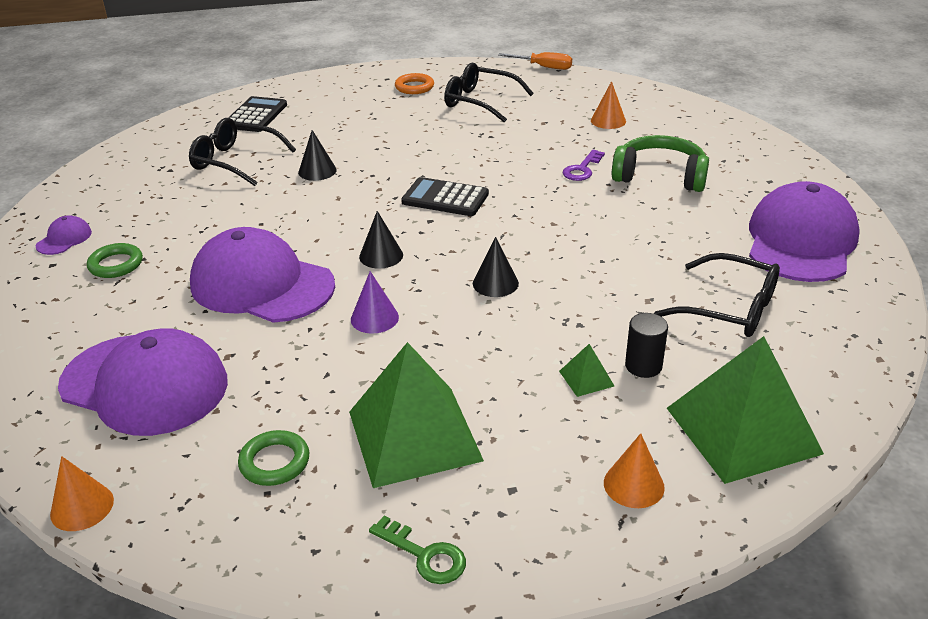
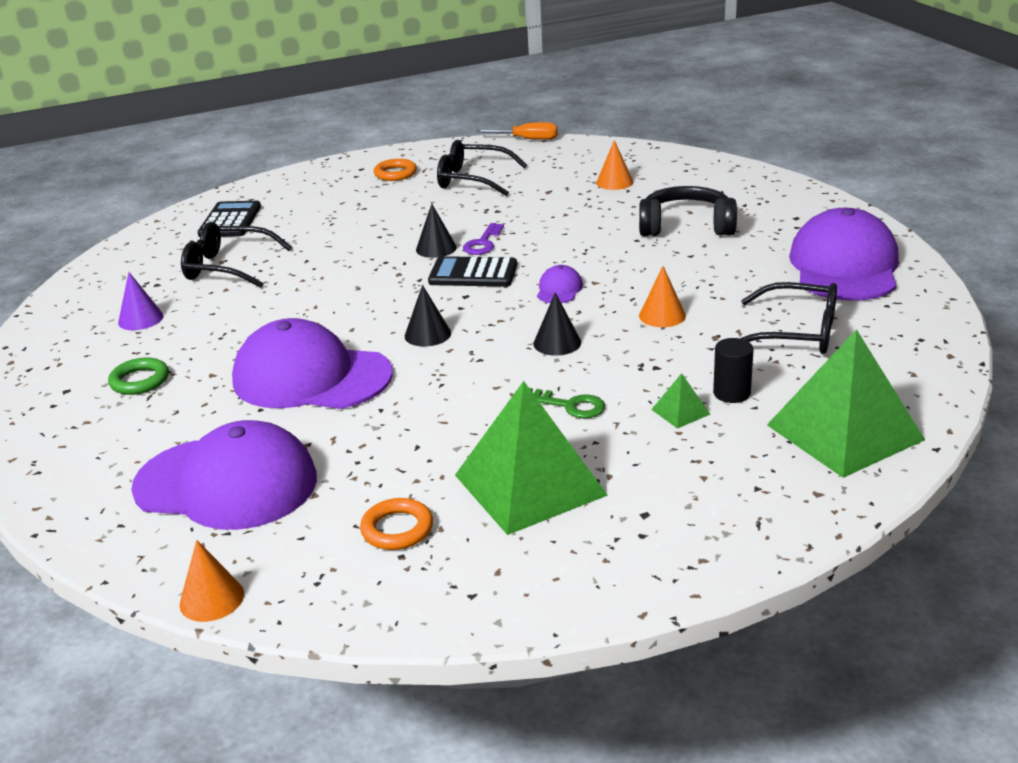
camera: 10 degrees left, 5 degrees down
(64, 239) = (68, 365): purple cap -> purple cap (559, 289)
(274, 462) = (397, 529): green ring -> orange ring
(317, 171) = (324, 265): black cone -> black cone (436, 248)
(374, 318) = (445, 390): purple cone -> purple cone (140, 319)
(425, 555) = (582, 580): green key -> green key (569, 405)
(582, 169) = (605, 230): purple key -> purple key (483, 243)
(633, 485) = (759, 492): orange cone -> orange cone (662, 315)
(660, 176) = (686, 226): green headphones -> black headphones

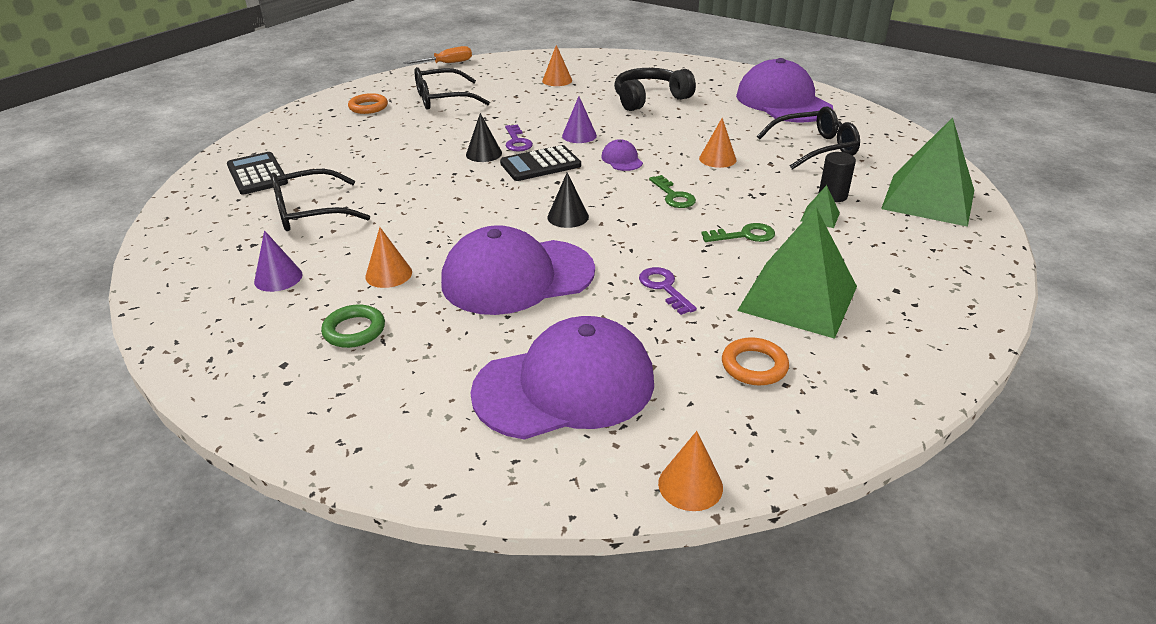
camera: 35 degrees left, 5 degrees up
(218, 342) = (388, 274): none -> orange cone
(419, 430) = (664, 288): none -> purple key
(552, 251) = (579, 135): none -> purple cone
(557, 343) = (673, 196): black cone -> green key

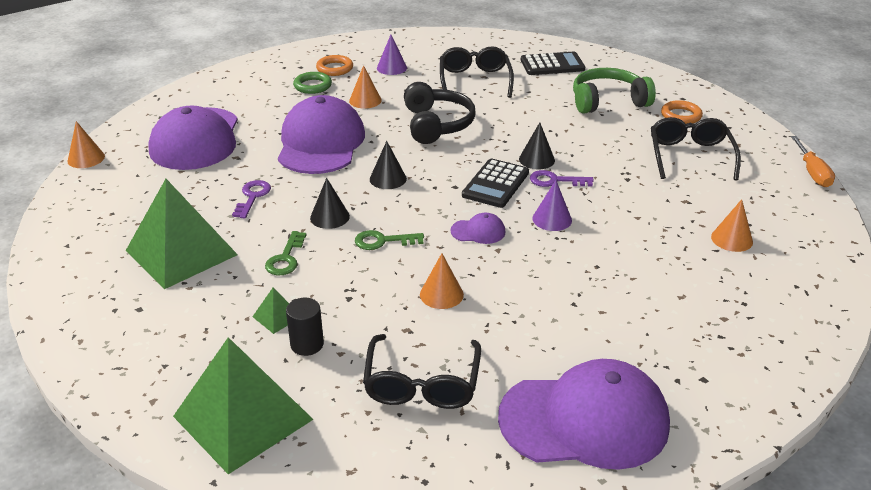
camera: 110 degrees right, 0 degrees up
(347, 138) = (608, 101): none -> green headphones
(540, 164) = (495, 184): black calculator -> black calculator turned 150 degrees counterclockwise
(649, 99) = (642, 296): black headphones -> black headphones (437, 124)
(660, 231) = (329, 217): none -> black cone
(664, 288) = (252, 197): purple key -> purple key turned 75 degrees counterclockwise
(754, 366) = (139, 207): orange ring -> orange ring (335, 68)

